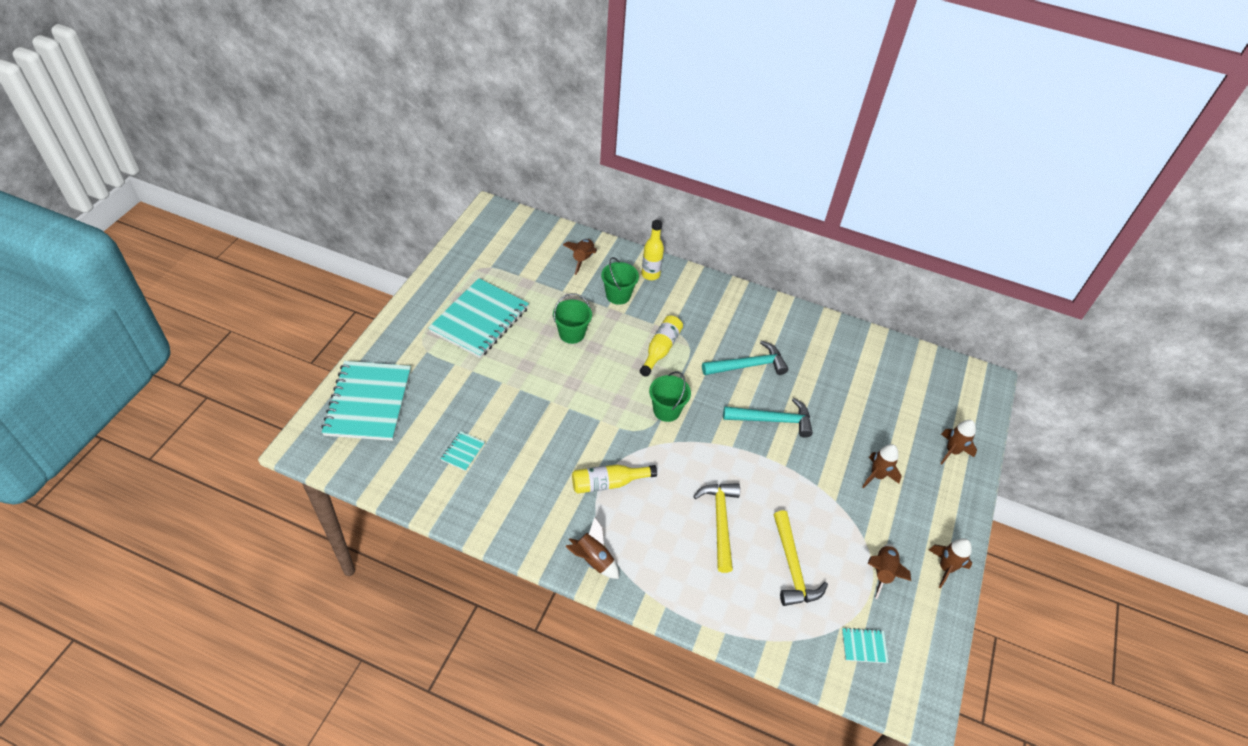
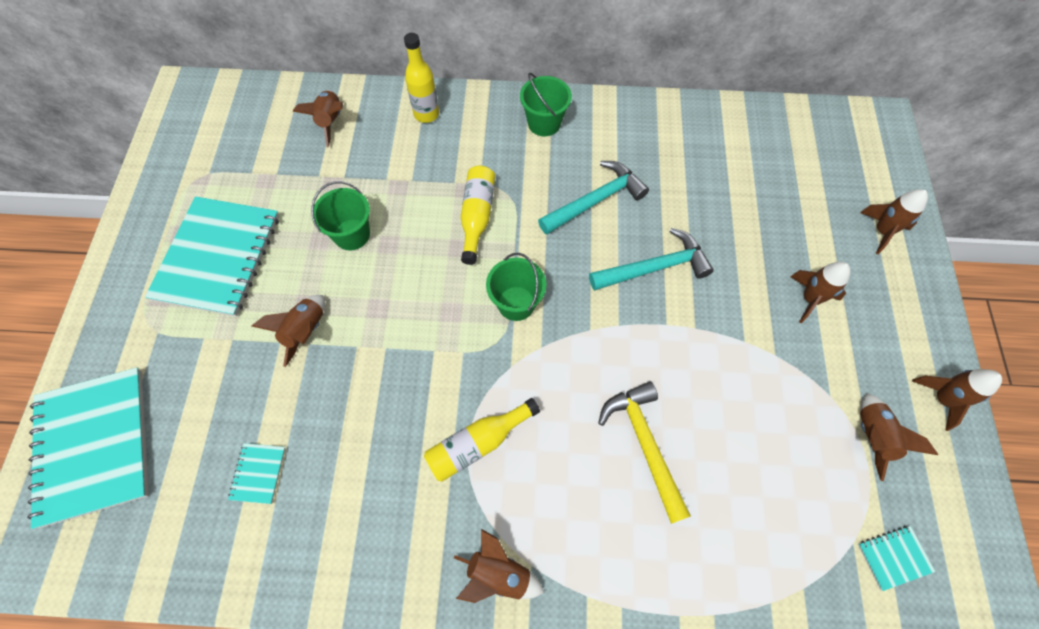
camera: 15 degrees left, 15 degrees up
(520, 381) = (305, 331): none -> brown rocket
(618, 295) = (394, 157): green bucket -> green bucket (544, 123)
(792, 567) = (761, 475): yellow hammer -> none

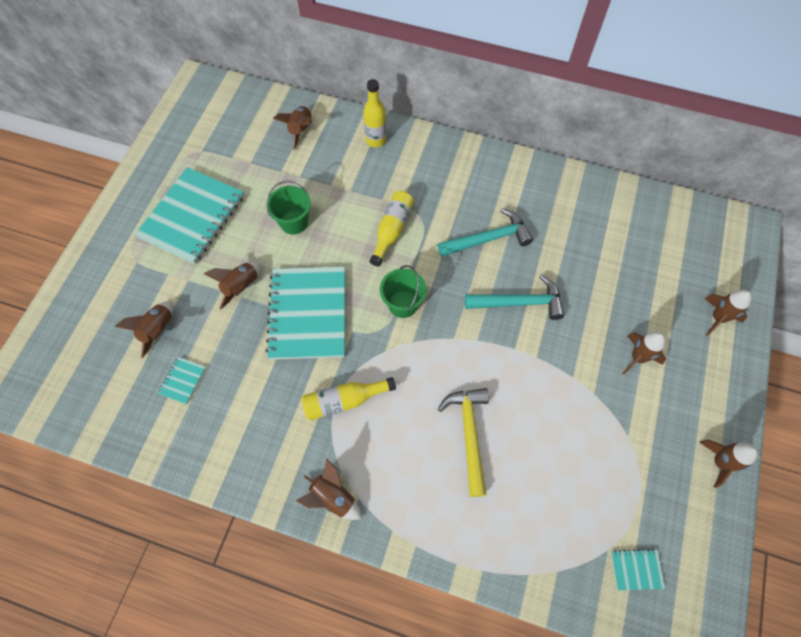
camera: 15 degrees right, 0 degrees up
(93, 446) = (76, 332): turquoise notebook -> turquoise notebook (308, 314)
(544, 123) = (466, 167): green bucket -> none
(871, 436) = (650, 475): brown rocket -> brown rocket (158, 330)

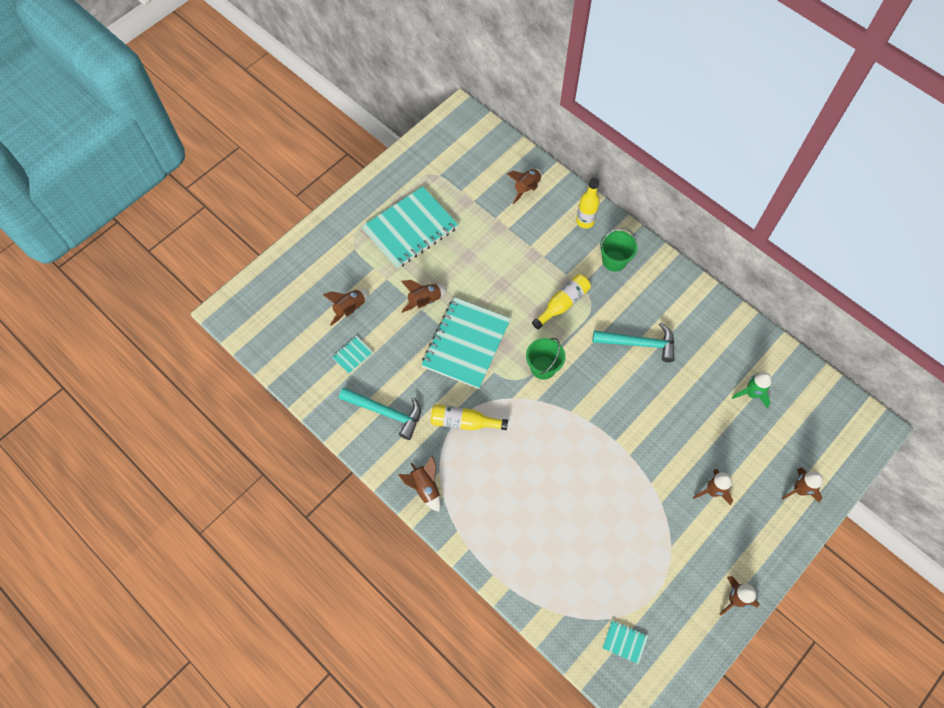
camera: 25 degrees right, 0 degrees up
(294, 222) = (487, 265): green bucket -> green bucket (614, 261)
(469, 434) = (547, 488): yellow hammer -> none
(519, 302) = (638, 406): turquoise hammer -> turquoise hammer (386, 412)
(622, 242) = (751, 393): none -> green rocket

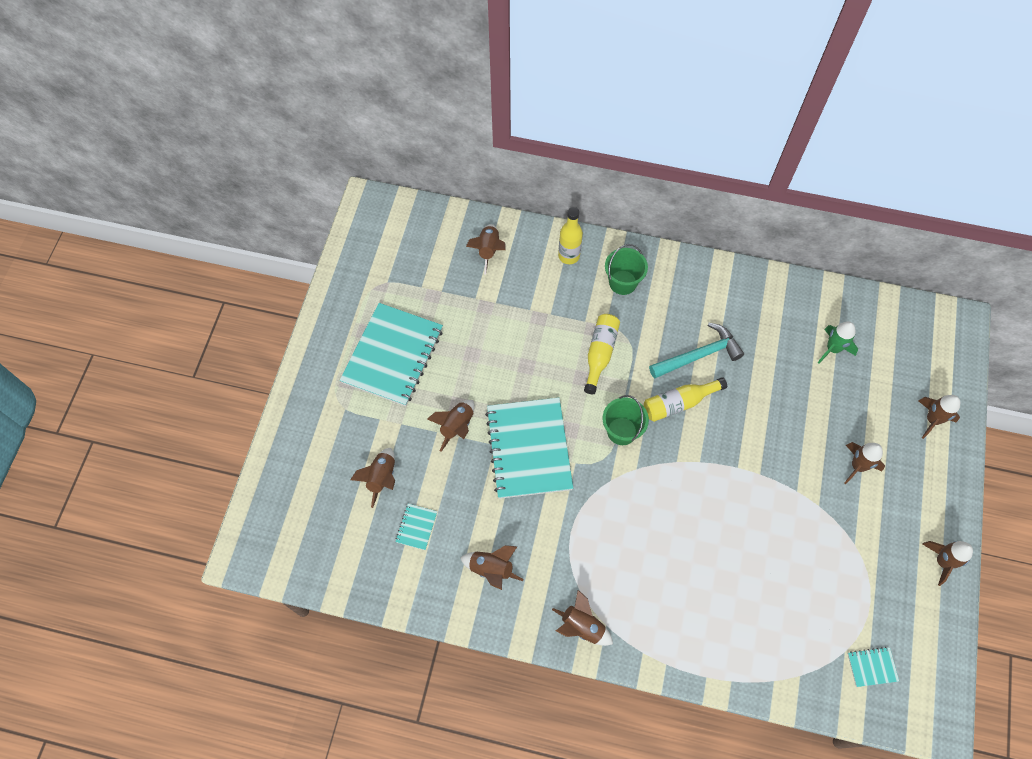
camera: 30 degrees left, 0 degrees up
(386, 412) = (491, 569): turquoise hammer -> brown rocket
(464, 422) = (578, 533): yellow bottle -> yellow bottle (679, 403)

